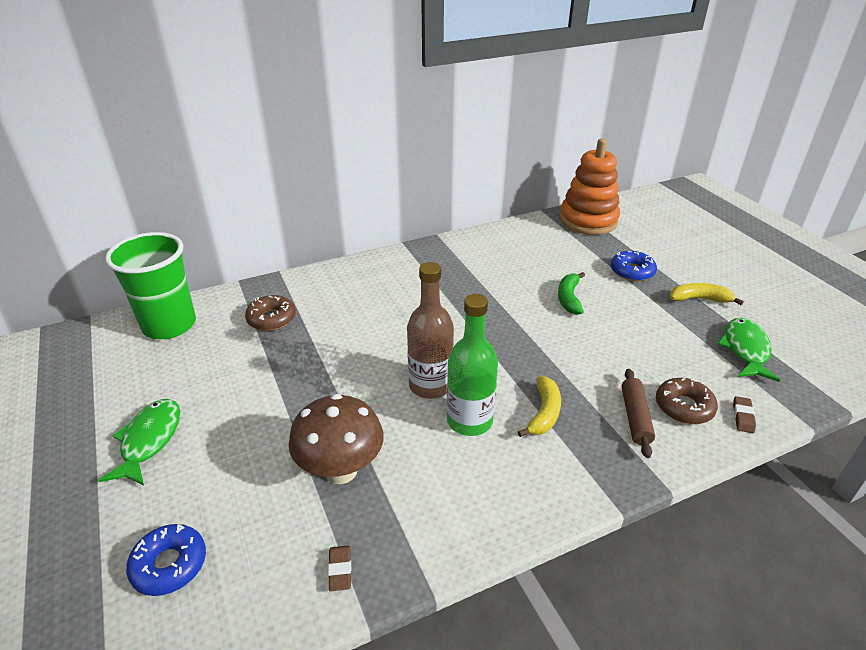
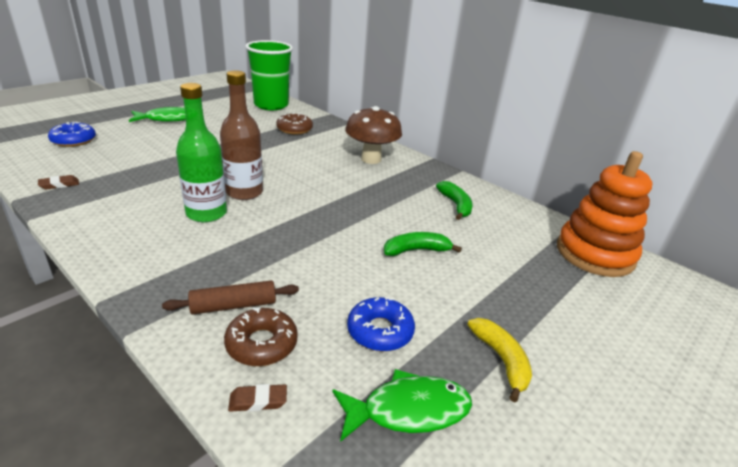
camera: 65 degrees right, 5 degrees down
(341, 470) = (146, 172): brown mushroom -> brown mushroom (371, 159)
(501, 257) = (455, 205): none -> green banana
(544, 413) = (225, 248): yellow banana -> none
(632, 271) = (512, 294): blue donut -> blue donut (380, 331)

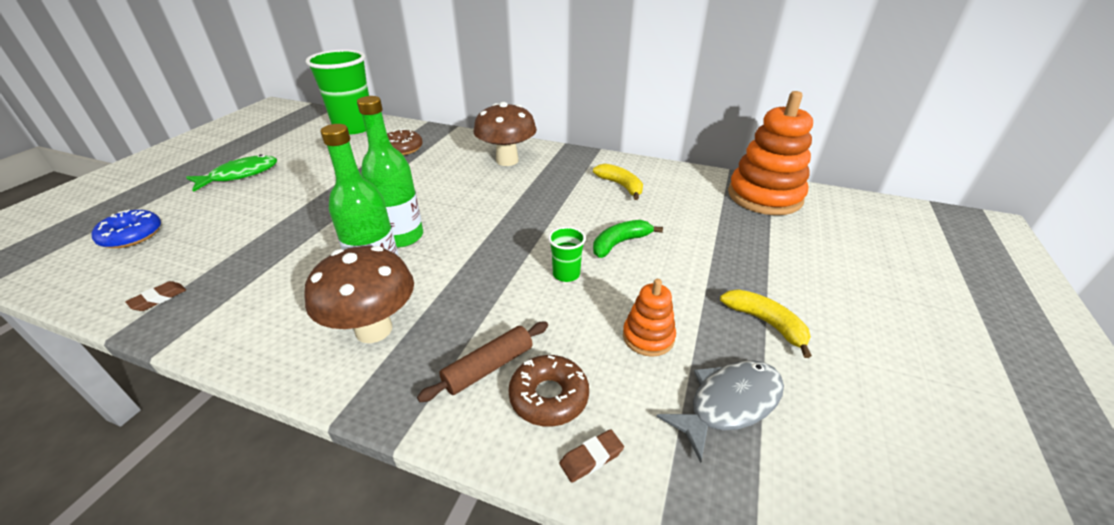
camera: 20 degrees left, 5 degrees up
(174, 250) = (374, 329): none -> brown mushroom
(244, 192) = (402, 236): brown bottle -> green bottle
(349, 259) = (566, 274): none -> green cup
(380, 331) = (648, 337): blue donut -> orange stacking toy
(408, 410) = (729, 404): green fish -> grey fish
(455, 205) = (621, 186): green banana -> yellow banana

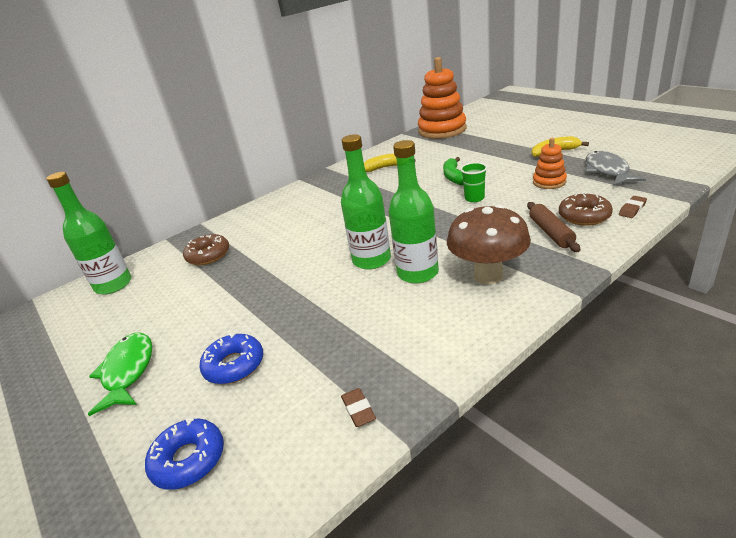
camera: 55 degrees left, 5 degrees down
(237, 216) = (234, 365): none -> blue donut
(354, 127) = (113, 285): green cup -> green bottle
(507, 160) = (299, 205): brown mushroom -> none
(591, 458) = (632, 209): brown eraser -> brown eraser turned 45 degrees clockwise

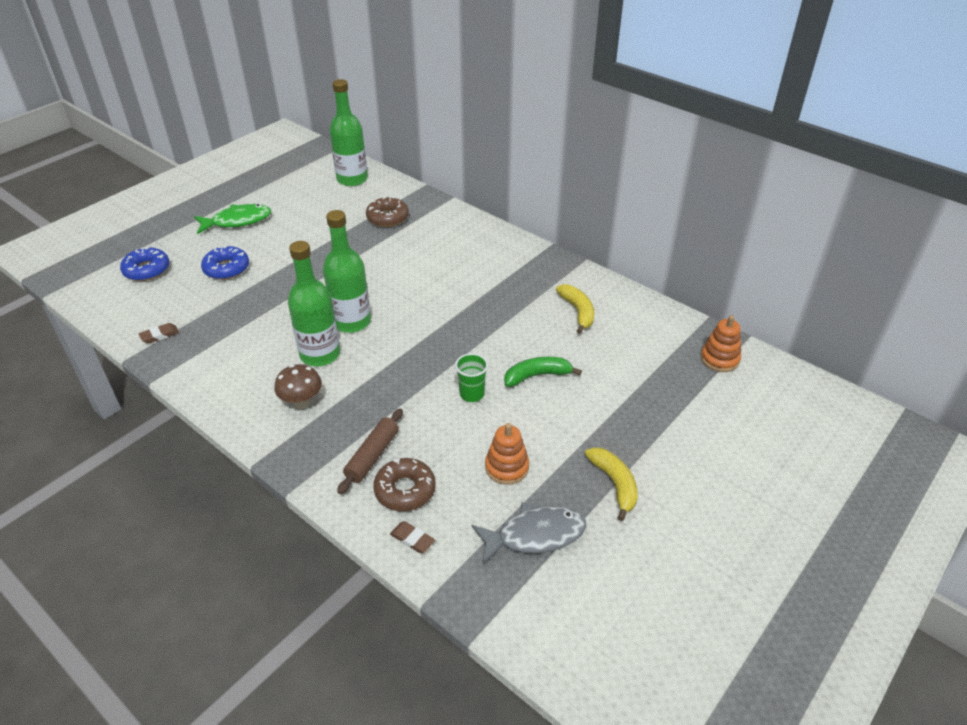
camera: 75 degrees right, 10 degrees up
(442, 130) = (719, 359): orange stacking toy -> orange stacking toy, size x0.50
(488, 275) = (302, 403): brown mushroom -> brown mushroom, size x0.59
(551, 233) = (372, 456): brown rolling pin -> brown rolling pin turned 45 degrees counterclockwise

